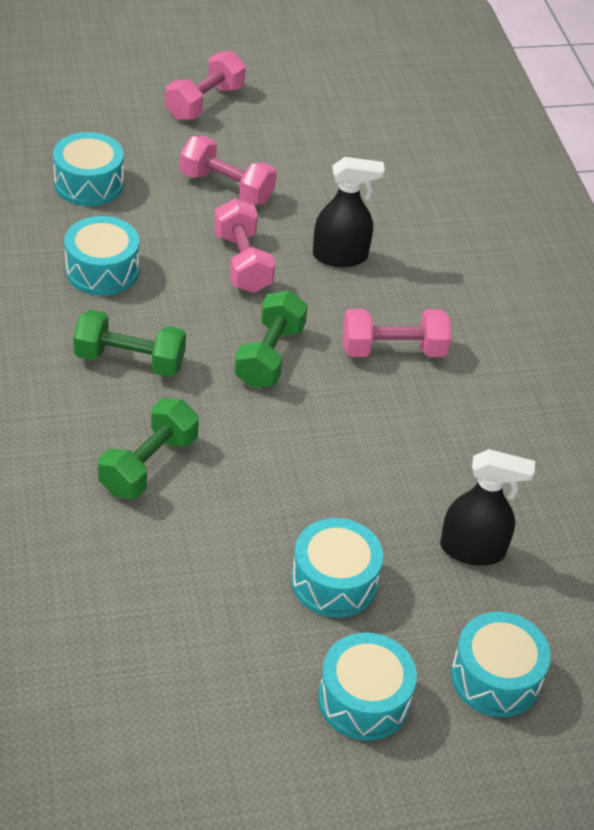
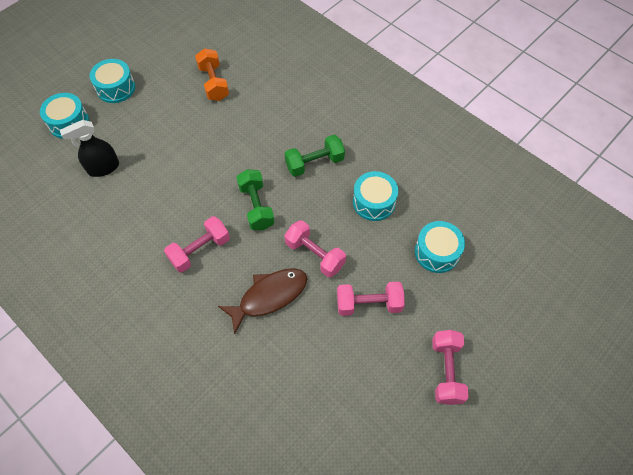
camera: 150 degrees right, 15 degrees up
(149, 465) = (263, 123): green dumbbell -> none
(169, 591) = (213, 83): none -> orange dumbbell
(334, 581) = (154, 121): turquoise drum -> none
(340, 256) = (269, 296): black spray bottle -> brown fish

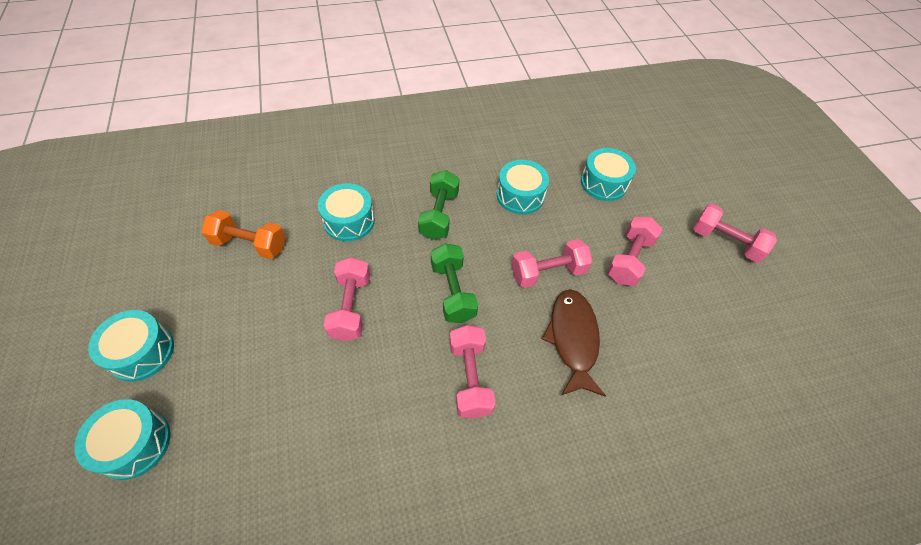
camera: 60 degrees left, 5 degrees down
(103, 168) = (257, 433): black spray bottle -> none
(206, 160) = (351, 307): none -> pink dumbbell
(256, 206) = (453, 292): green dumbbell -> green dumbbell turned 60 degrees clockwise
(269, 118) = (349, 221): none -> turquoise drum

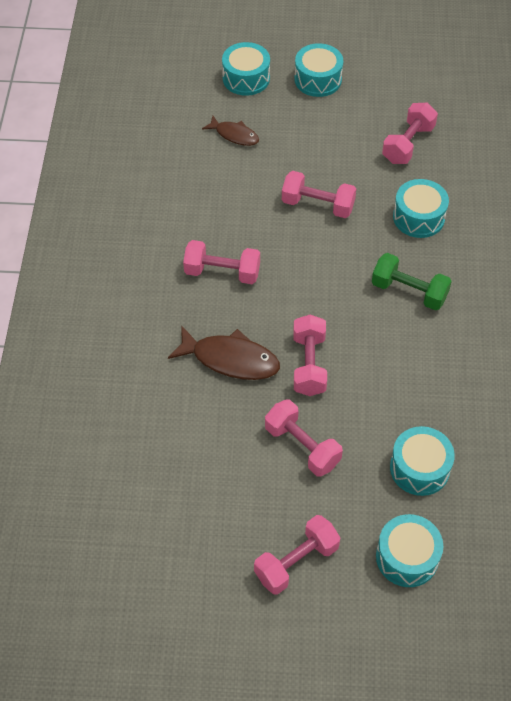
camera: 110 degrees right, 0 degrees up
(249, 244) = (408, 144): orange dumbbell -> pink dumbbell
(249, 427) = (234, 135): none -> brown fish
(453, 292) = (311, 281): green dumbbell -> none
(520, 196) = (419, 373): turquoise drum -> turquoise drum (407, 557)

